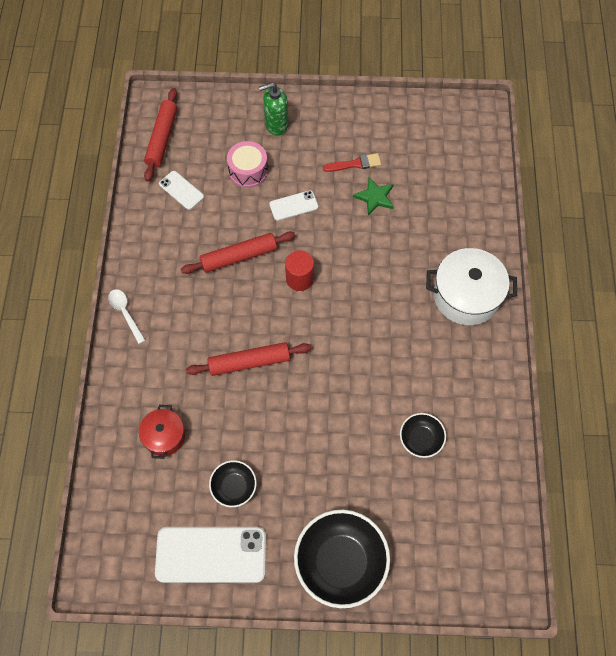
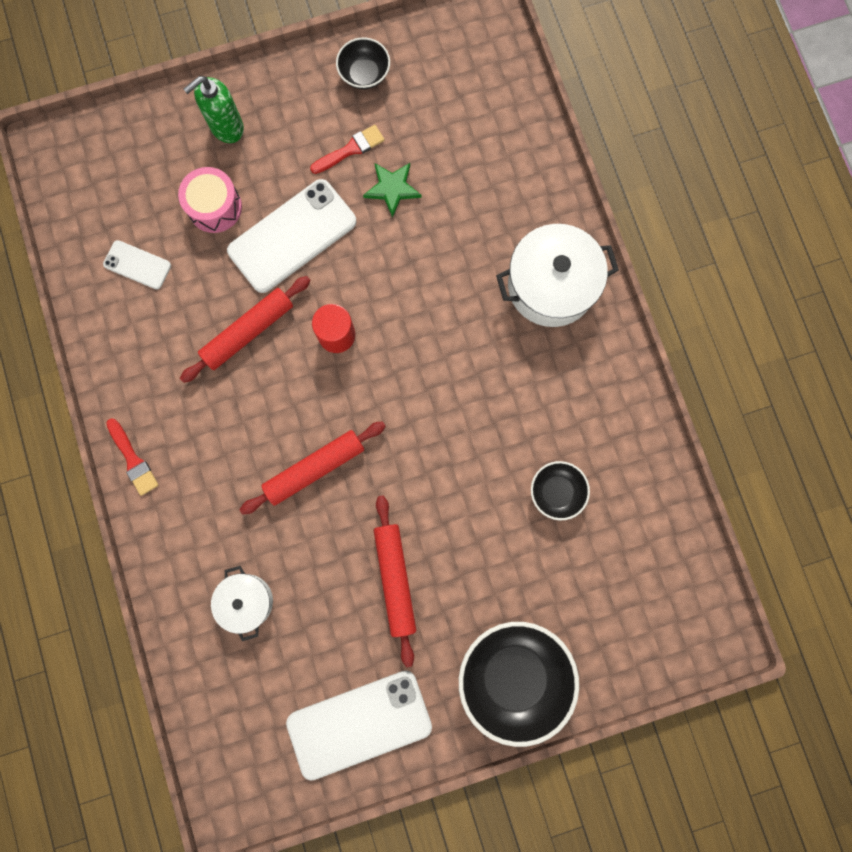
camera: 20 degrees left, 15 degrees up
(125, 313) = (133, 460): white spoon -> red brush
(162, 138) = (82, 198): red rolling pin -> red rolling pin (395, 579)
(164, 436) = (246, 601): red pot -> white pot
(234, 487) = (355, 633): black bowl -> black bowl (364, 74)
(293, 205) = (292, 236): white phone -> white phone, size x1.98

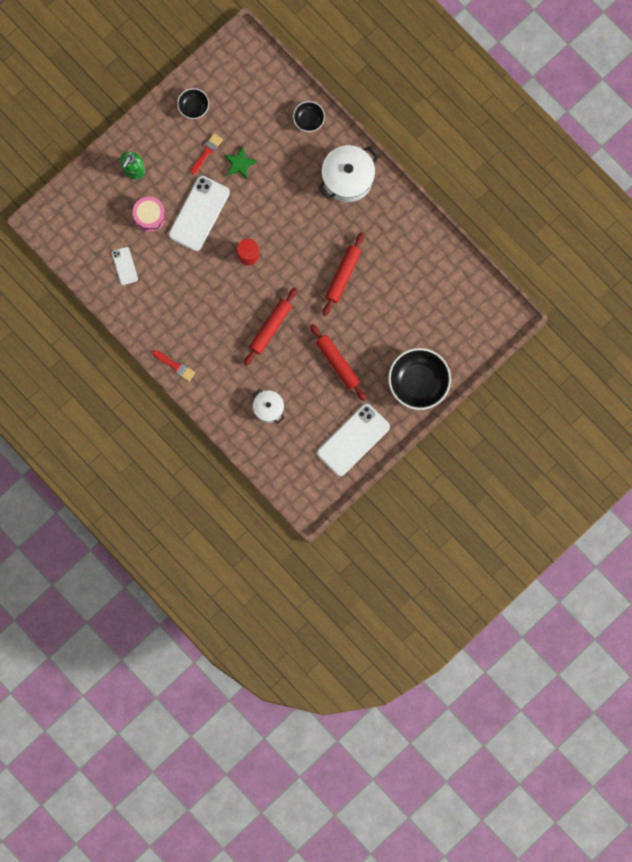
camera: 25 degrees left, 0 degrees up
(137, 265) = (124, 266): white phone -> white phone turned 75 degrees clockwise
(248, 332) = (201, 274): red rolling pin -> red rolling pin (343, 275)
(556, 492) = (399, 283): black bowl -> black bowl (309, 119)

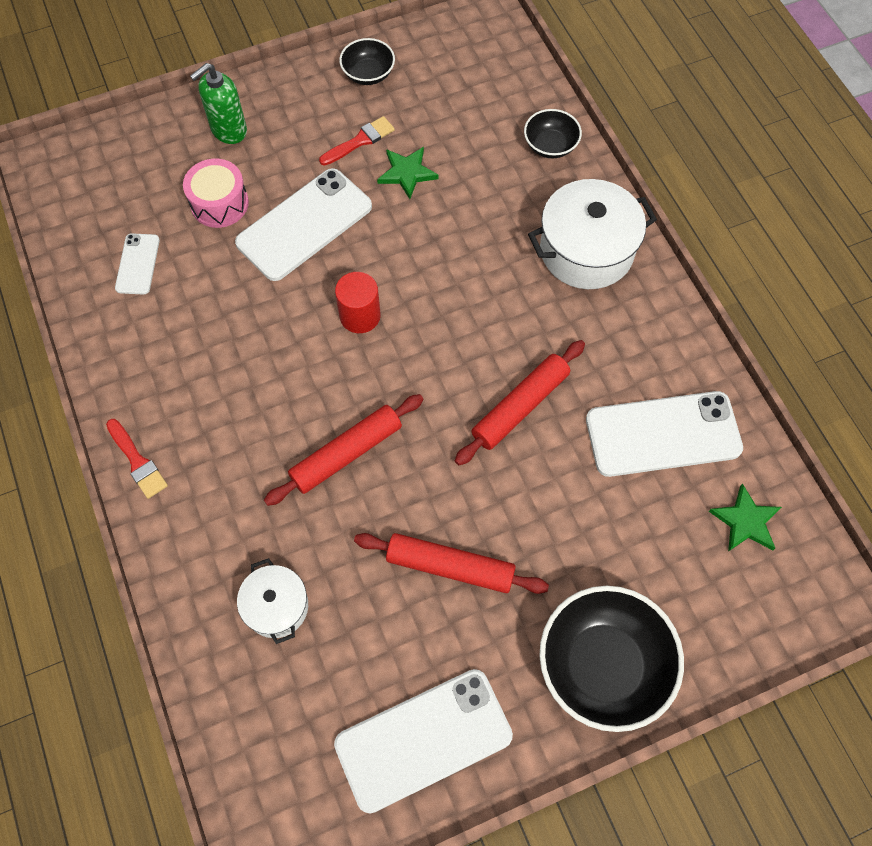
camera: 20 degrees right, 15 degrees down
(338, 363) = (450, 566): red rolling pin -> red rolling pin turned 60 degrees counterclockwise
(414, 265) = (663, 434): none -> white phone
(463, 295) = (745, 521): none -> green star

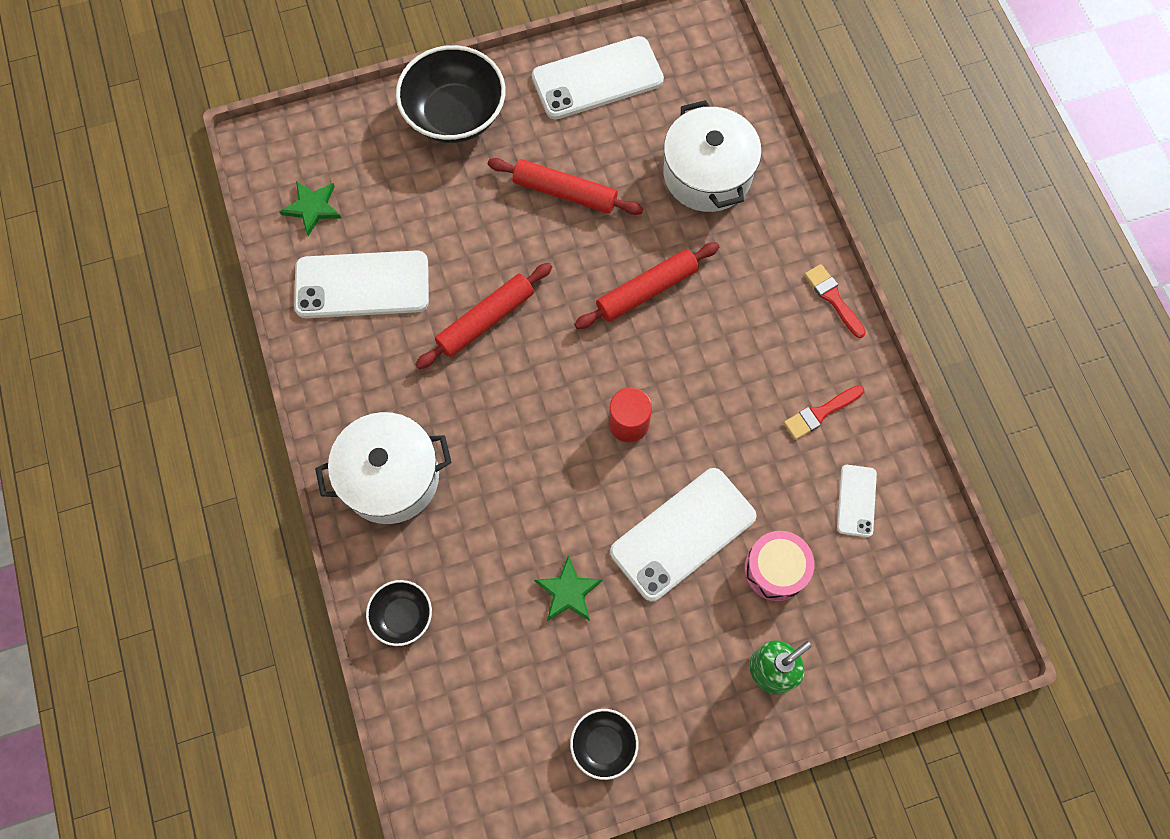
camera: 175 degrees left, 5 degrees up
(276, 606) = (707, 174): white pot -> white pot, size x1.73
(360, 141) = (618, 642): red brush -> red brush (820, 413)

